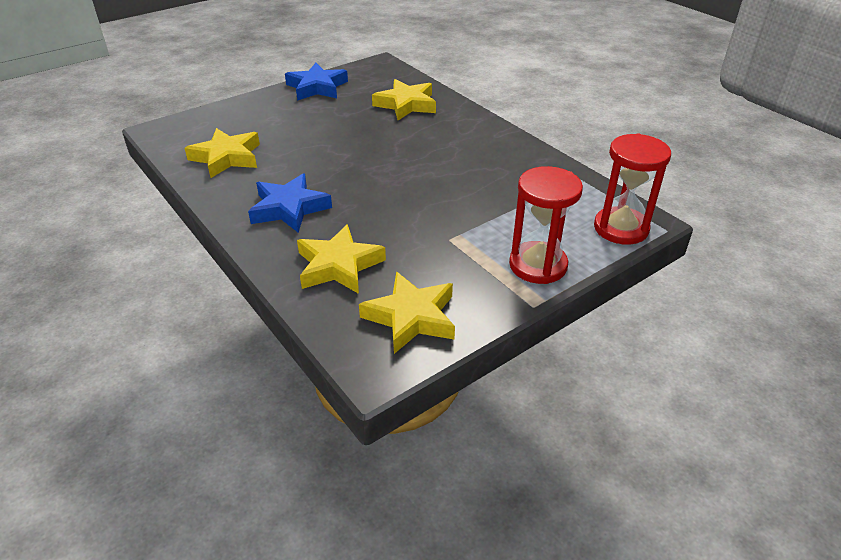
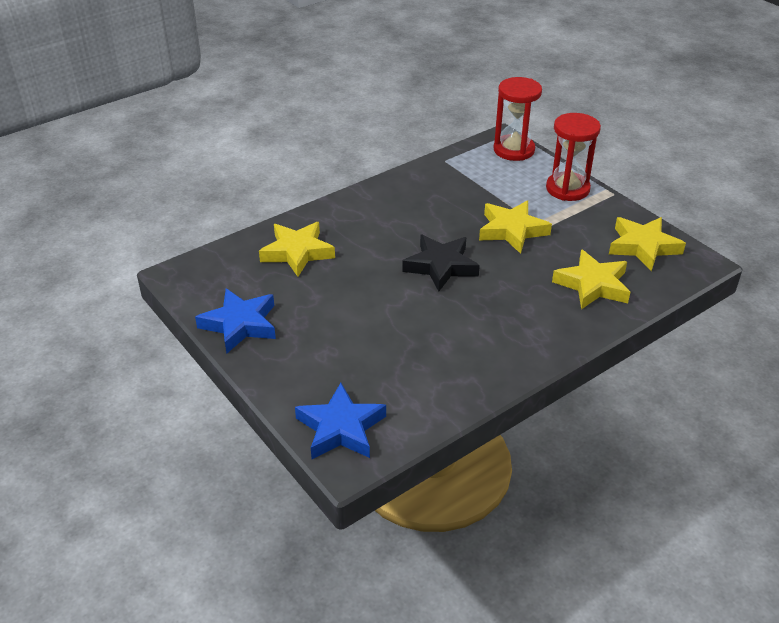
camera: 90 degrees left, 0 degrees up
(226, 157) = (418, 382): yellow star -> yellow star (512, 230)
(289, 208) = (513, 322): blue star -> blue star (341, 428)
(381, 171) = (441, 266): none -> black star

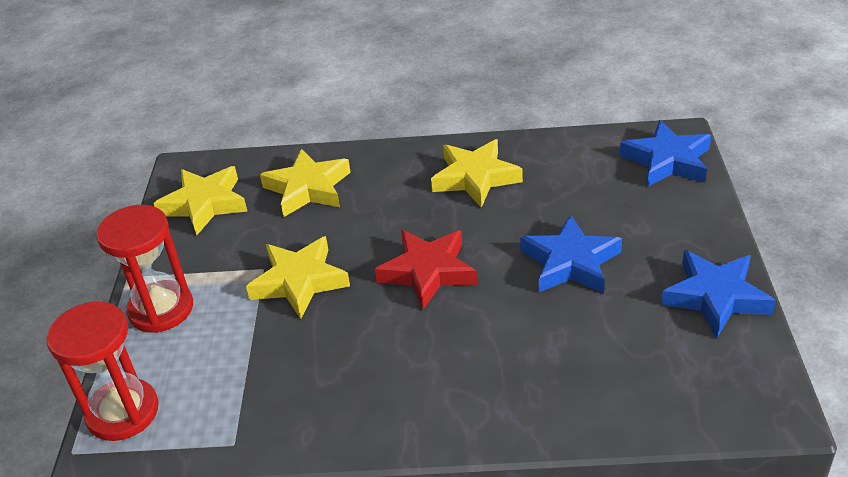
camera: 140 degrees left, 0 degrees up
(297, 252) = (583, 370): yellow star -> yellow star (475, 178)
(353, 309) = (570, 262): none -> blue star
(441, 266) = (428, 272): black star -> red star

